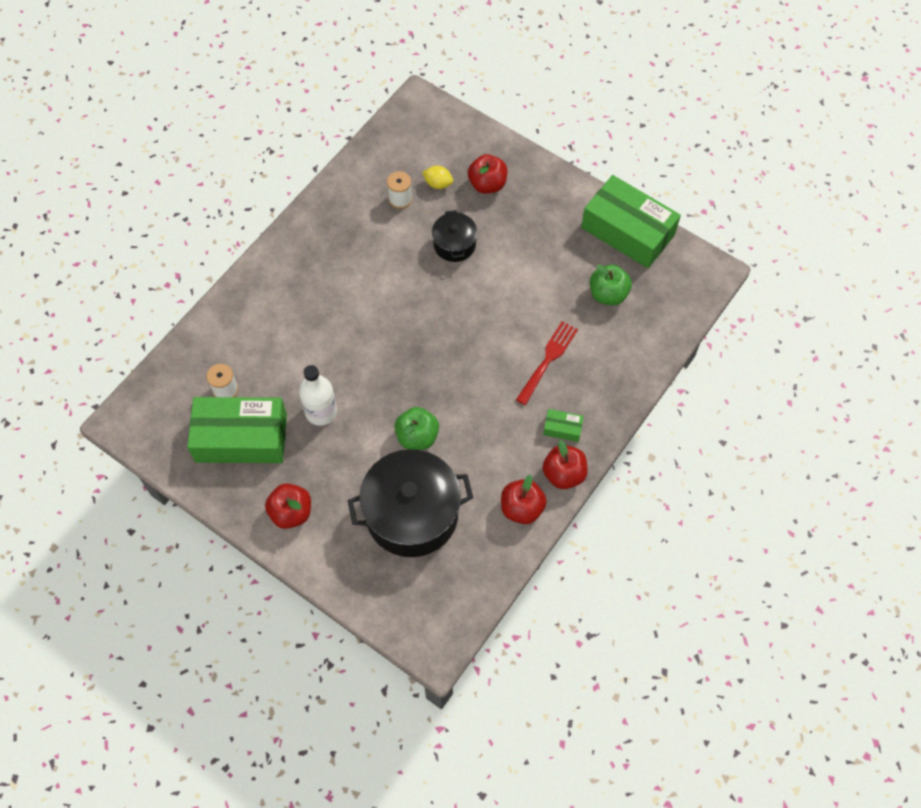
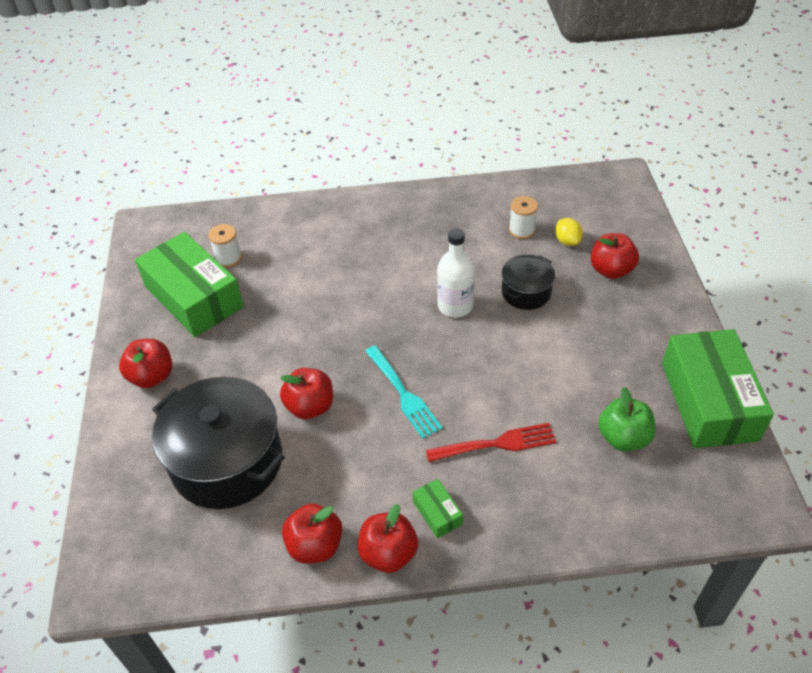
camera: 50 degrees right, 15 degrees down
(321, 411) = (268, 326): white bottle -> white bottle (455, 306)
(417, 436) = (310, 406): green apple -> red apple
(462, 378) = (403, 394): none -> turquoise fork

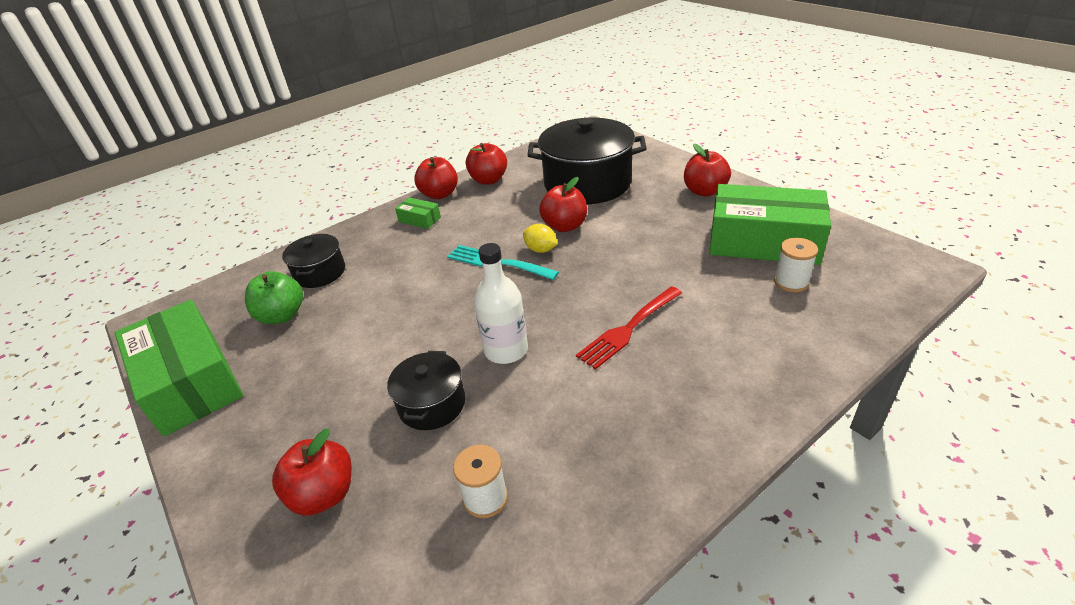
camera: 150 degrees right, 10 degrees down
(496, 444) = (396, 267): red fork -> red fork (628, 329)
(567, 241) = (406, 514): yellow lemon -> yellow lemon (541, 250)
(575, 482) = (320, 273): none -> black pot

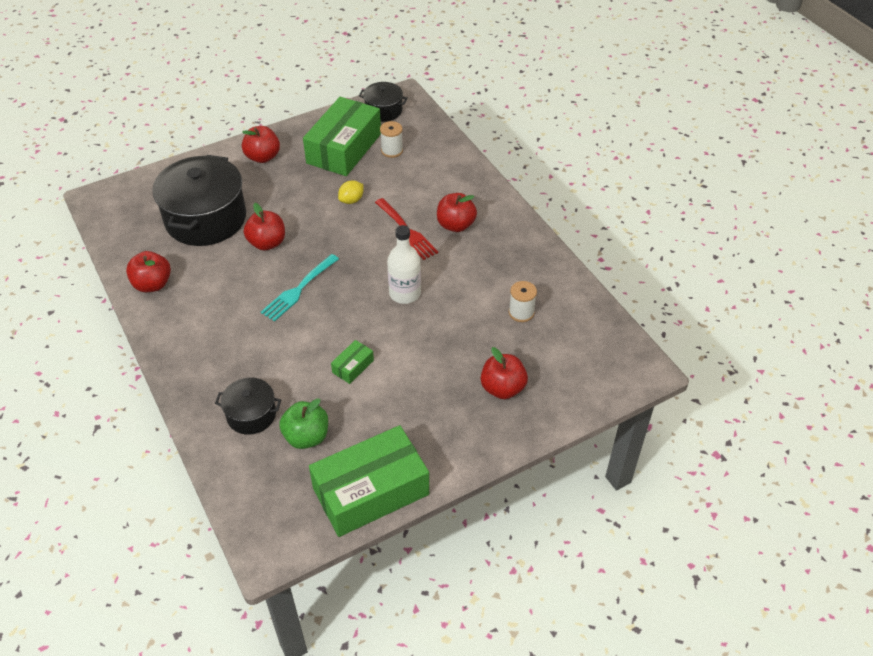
camera: 85 degrees left, 10 degrees up
(419, 219) = (197, 340): green box -> green box (353, 366)
(432, 404) = (443, 335): black pot -> black pot (383, 110)
(439, 194) = (157, 323): red apple -> red apple (455, 225)
(541, 250) = (294, 261): yellow lemon -> yellow lemon (351, 200)

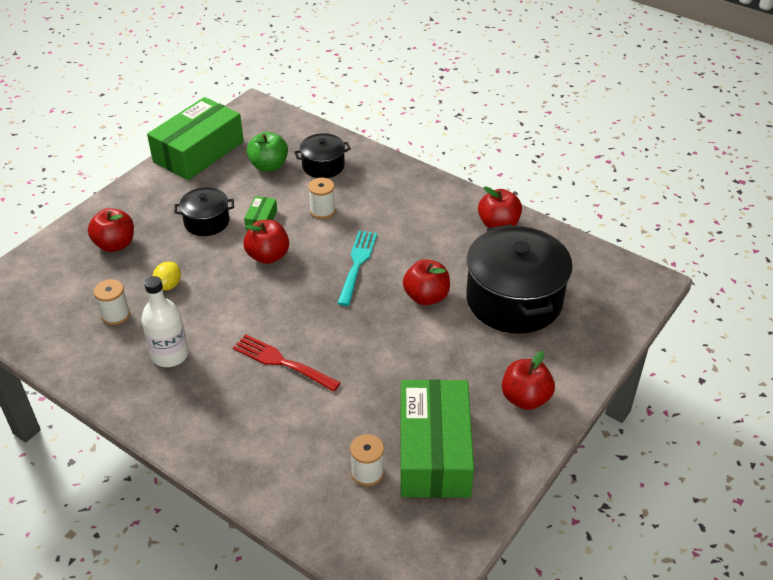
camera: 155 degrees right, 5 degrees down
(290, 356) = (322, 211): none -> white spool
(351, 200) = (371, 378): yellow lemon -> yellow lemon (168, 285)
(383, 110) = (425, 545): black pot -> black pot (207, 222)
(405, 293) = (247, 294): white bottle -> white bottle (170, 355)
(455, 225) = (227, 390): red apple -> red apple (268, 256)

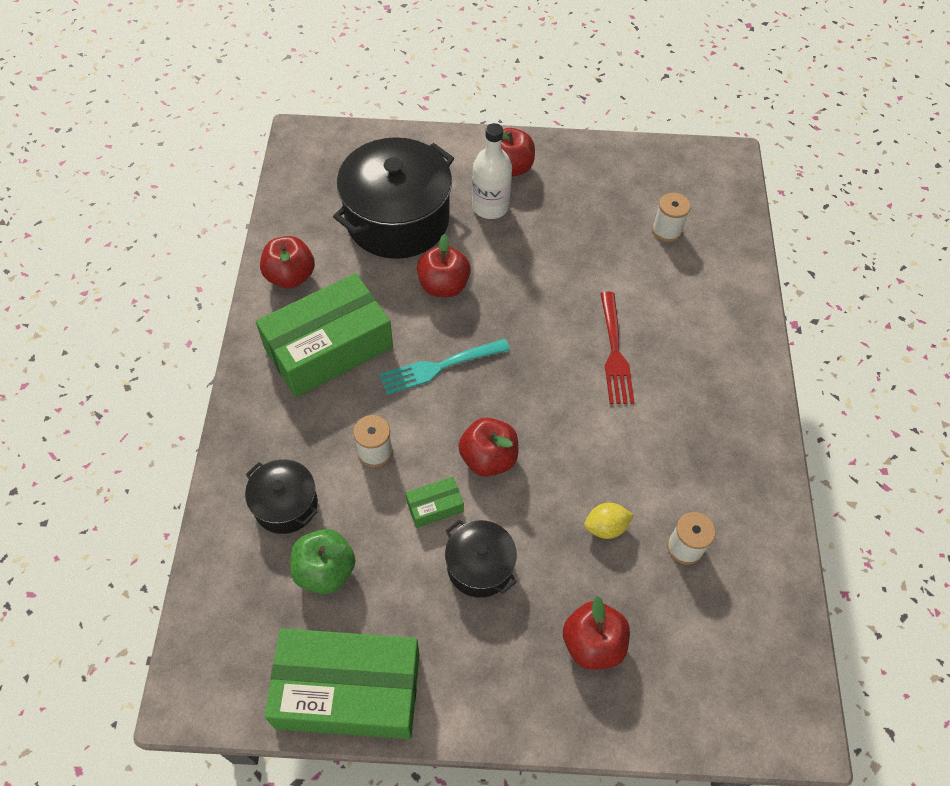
camera: 125 degrees left, 15 degrees up
(170, 355) = (686, 452): white bottle -> white bottle (490, 206)
(434, 451) = (611, 200): green box -> green box (328, 348)

